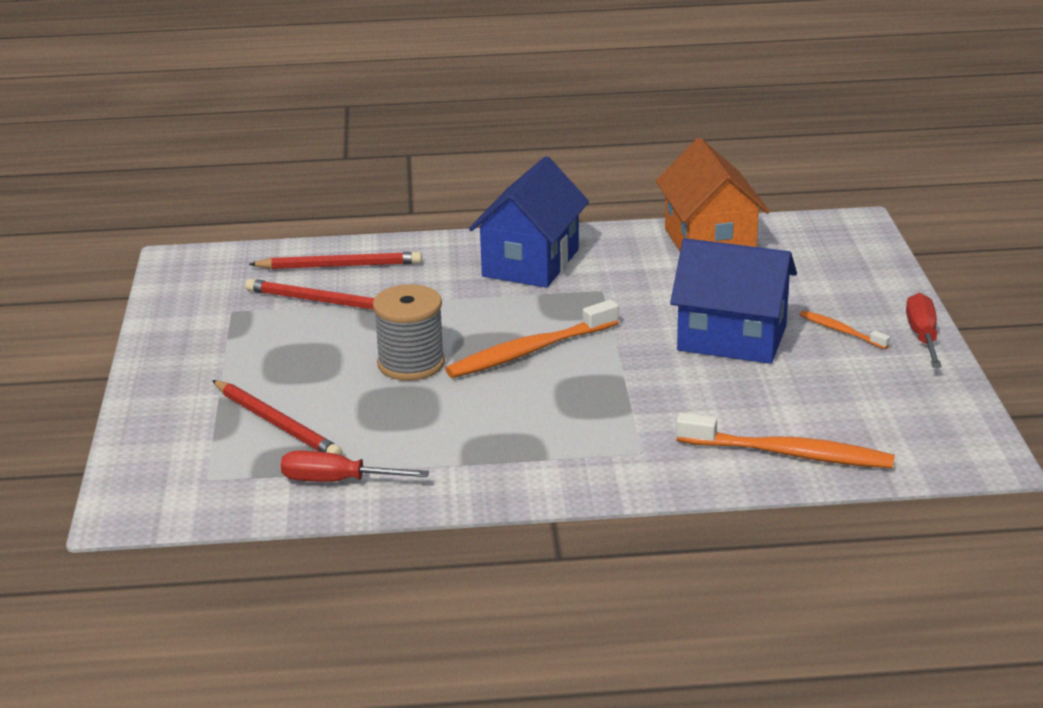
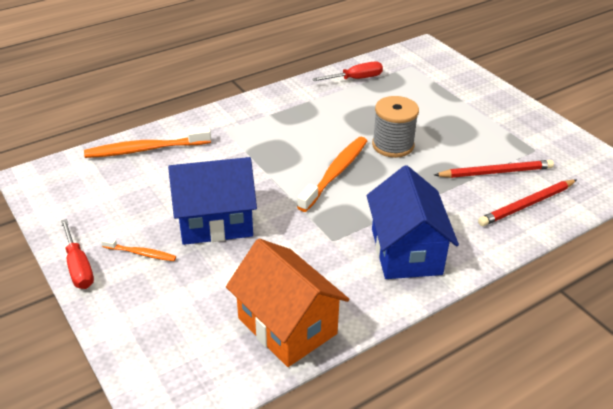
camera: 150 degrees right, 10 degrees up
(277, 423) = (416, 95): red pencil -> none

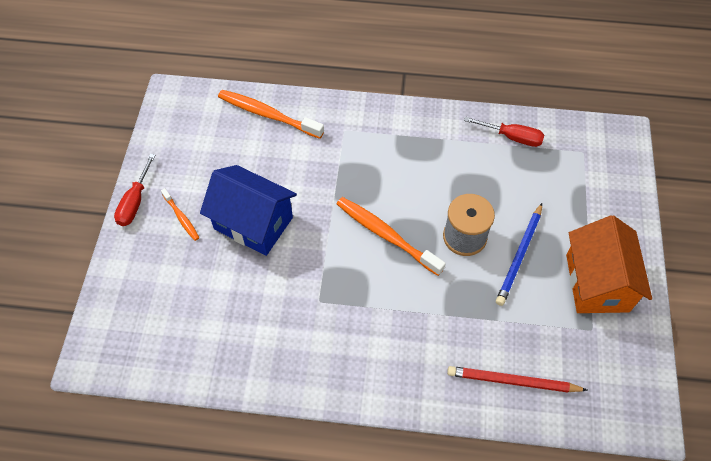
camera: 40 degrees right, 20 degrees up
(287, 326) = (216, 353): orange house -> orange house (597, 282)
(335, 173) = (386, 235): orange toothbrush -> orange toothbrush turned 120 degrees counterclockwise
(406, 251) = (362, 352): blue house -> none
(442, 136) = (520, 256): none -> blue pencil
(495, 172) = (524, 327): red pencil -> none

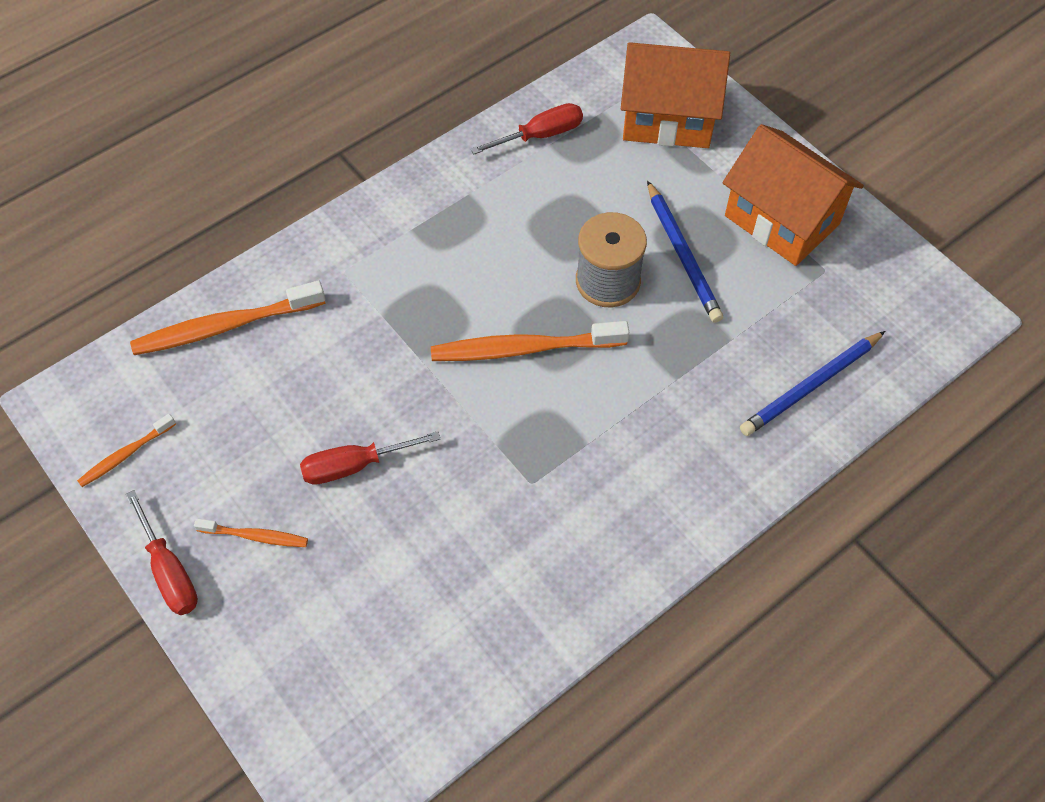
camera: 45 degrees left, 0 degrees up
(171, 138) = (125, 455): none -> orange toothbrush
(253, 223) = (355, 465): blue house -> red screwdriver
(513, 381) = (811, 386): red pencil -> blue pencil
(592, 180) = (668, 119): none -> orange house

